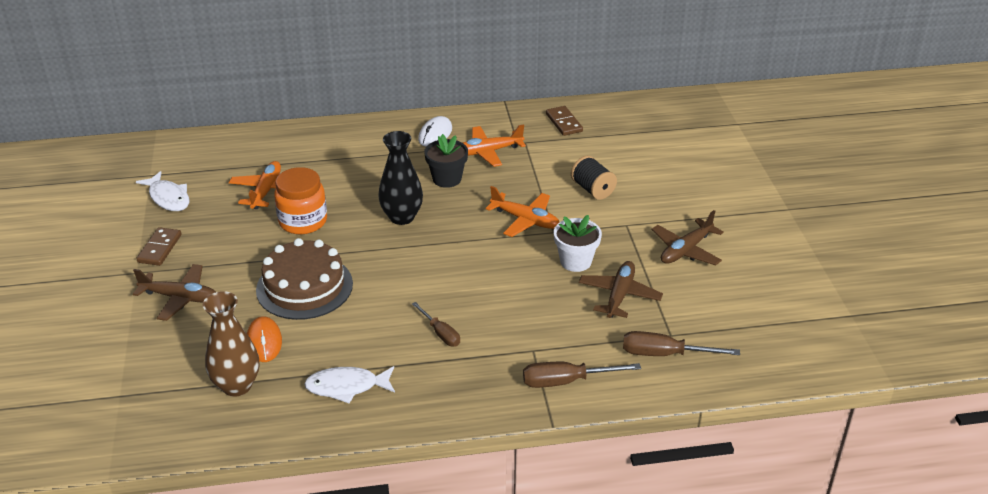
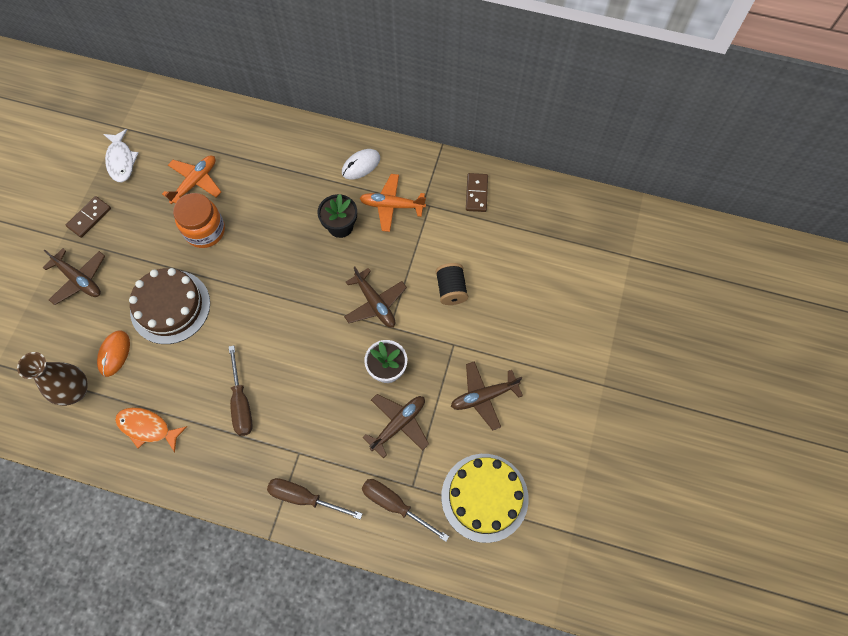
camera: 25 degrees right, 30 degrees up
(346, 387) = (147, 428): white fish -> orange fish
(402, 217) = (281, 258): black vase -> none
(440, 333) = (241, 403): brown screwdriver -> brown screwdriver, size x1.51
(525, 220) = (375, 303): orange plane -> brown plane
(747, 318) = (484, 497): none -> yellow cake

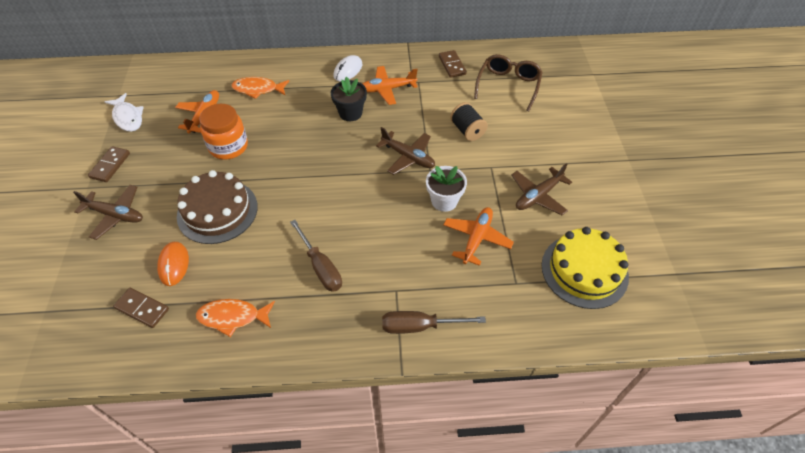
camera: 20 degrees left, 15 degrees down
(75, 391) = (142, 309): brown vase -> brown domino
(258, 163) = (258, 89): none -> orange fish
(394, 505) = (508, 303): brown screwdriver -> none
(398, 424) = (476, 238): brown plane -> orange plane
(525, 242) = (508, 85): none -> brown glasses

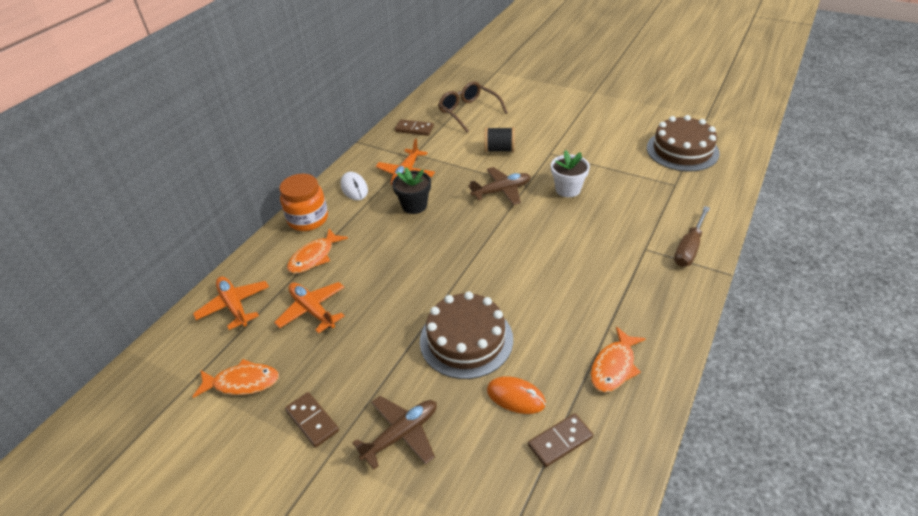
camera: 55 degrees left, 10 degrees down
(128, 117) = (242, 382): white fish -> orange fish
(228, 147) = (379, 305): orange jar -> orange jar (308, 219)
(321, 267) = (591, 286): brown screwdriver -> none
(476, 238) = (619, 187): orange plane -> orange plane (234, 306)
(538, 196) = (598, 143): brown plane -> none
(584, 270) = (682, 150): yellow cake -> brown cake

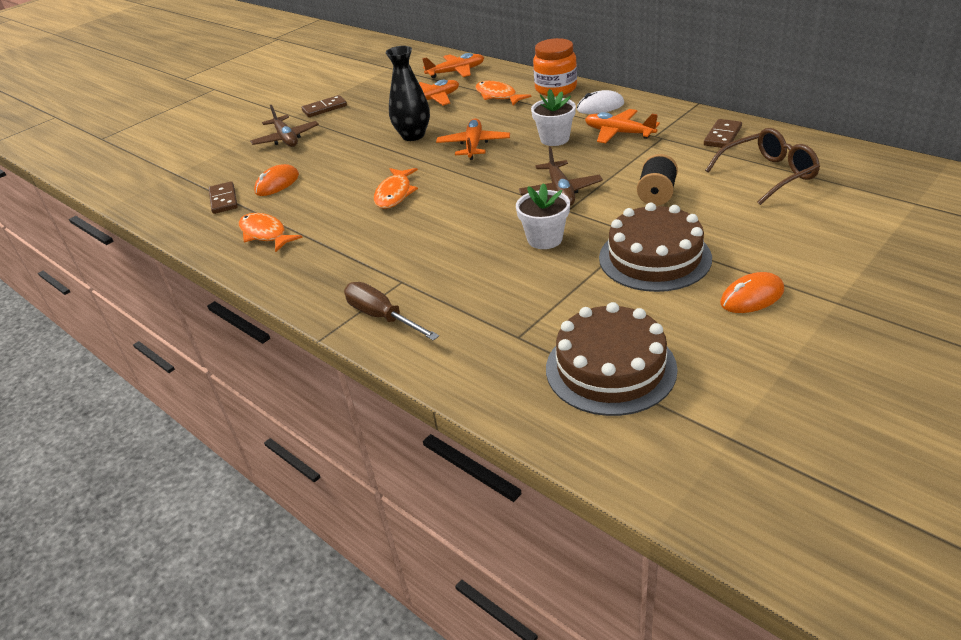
camera: 105 degrees right, 5 degrees down
(242, 382) = (376, 83): orange fish -> orange fish (395, 194)
(401, 304) = (413, 135): none -> black vase
(414, 205) = (554, 139): black flower pot -> white flower pot
(425, 253) = (473, 145): none -> orange plane
(466, 340) = (351, 164): brown cake -> brown cake (654, 258)
(600, 114) = (752, 297): none -> orange mouse

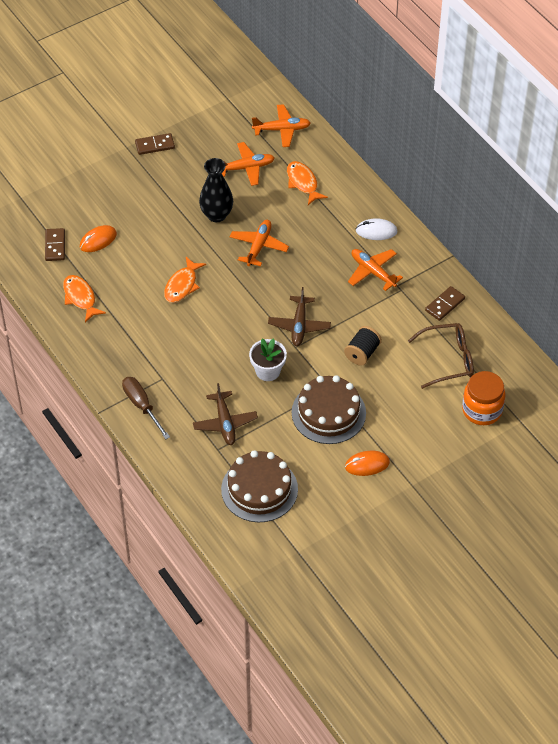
camera: 10 degrees right, 15 degrees up
(286, 139) = (114, 180): brown plane -> brown plane (225, 423)
(554, 139) = (322, 261): white flower pot -> none
(556, 89) = (353, 191): orange jar -> orange jar (482, 410)

